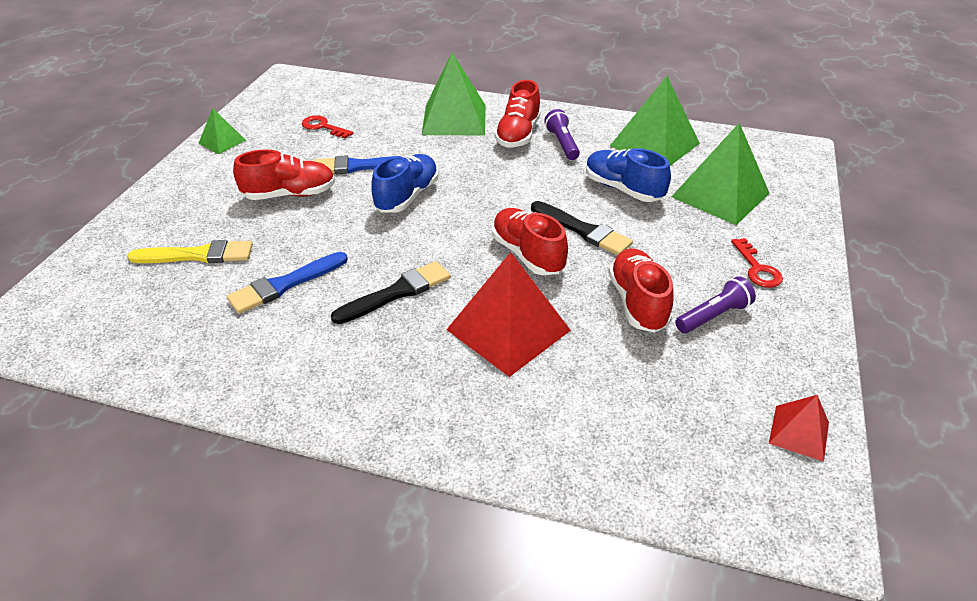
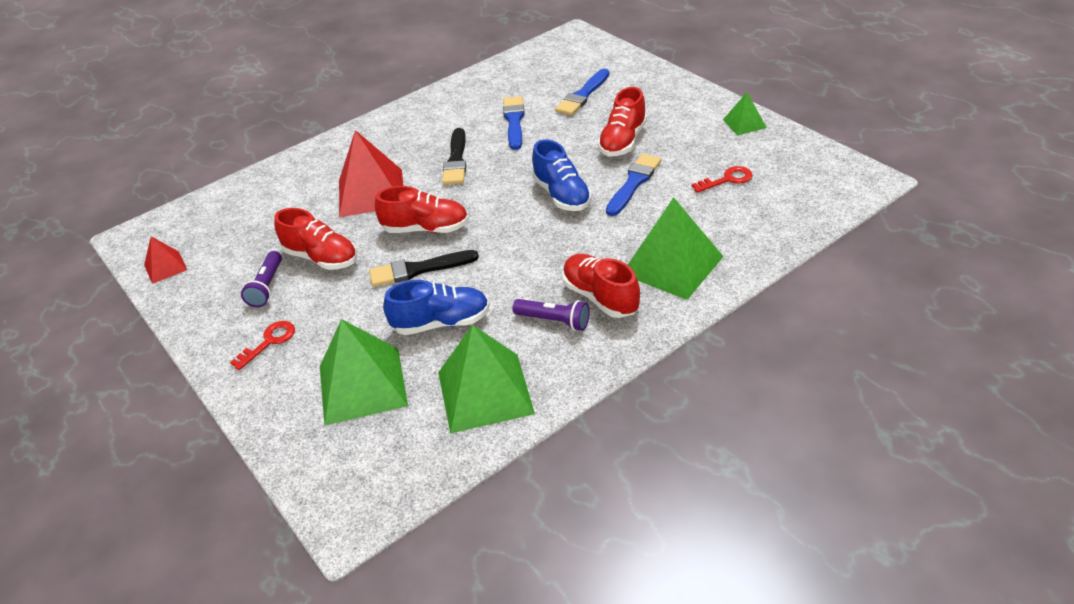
camera: 130 degrees right, 0 degrees up
(198, 255) = (583, 95): yellow brush -> blue brush
(757, 268) = (269, 342): red key -> red key turned 105 degrees clockwise

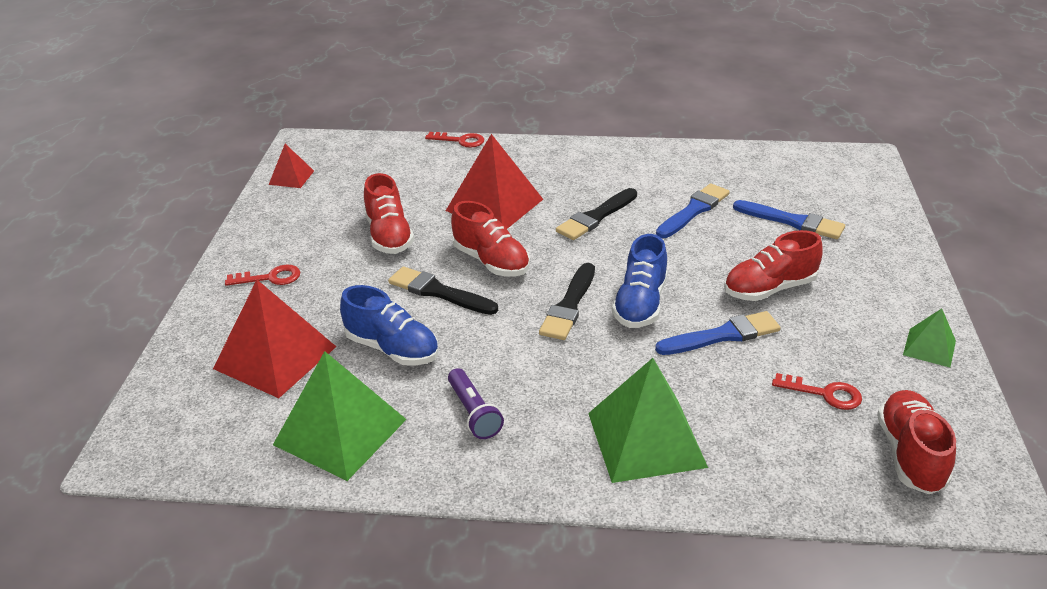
camera: 40 degrees right, 5 degrees down
(267, 287) = (326, 234): purple flashlight -> none
(274, 164) = (460, 140): none -> red key
(362, 385) = (275, 357): green pyramid -> red pyramid
(519, 223) = (569, 306): none -> black brush
(583, 95) = (792, 222): blue brush -> blue brush turned 135 degrees counterclockwise
(600, 297) = (540, 421): red shoe -> red shoe (910, 454)

